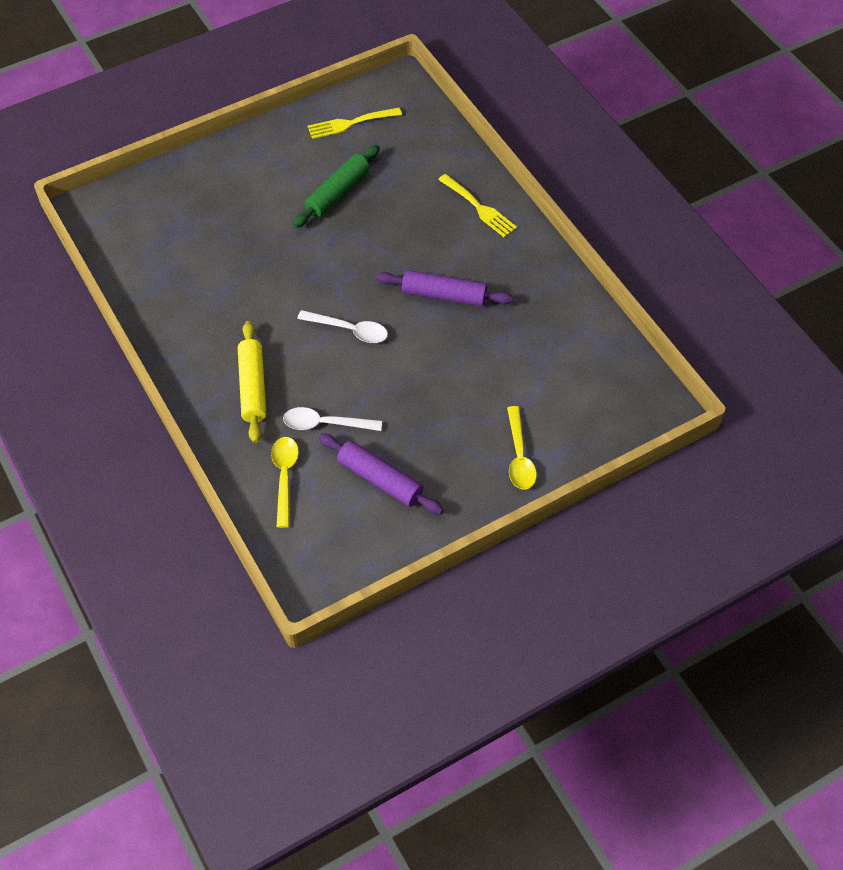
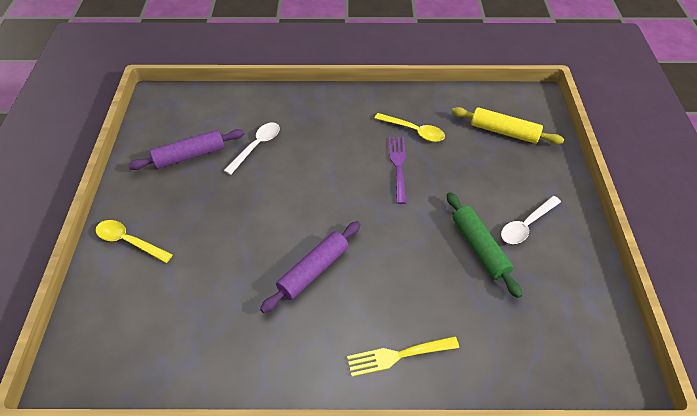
camera: 120 degrees right, 5 degrees down
(253, 387) = (317, 123): yellow rolling pin -> yellow rolling pin (504, 132)
(274, 287) = (398, 166): none -> purple fork
(284, 476) = (236, 113): yellow spoon -> yellow spoon (414, 131)
(350, 123) = (571, 298): yellow fork -> none
(350, 330) = (324, 192): white spoon -> white spoon (526, 225)

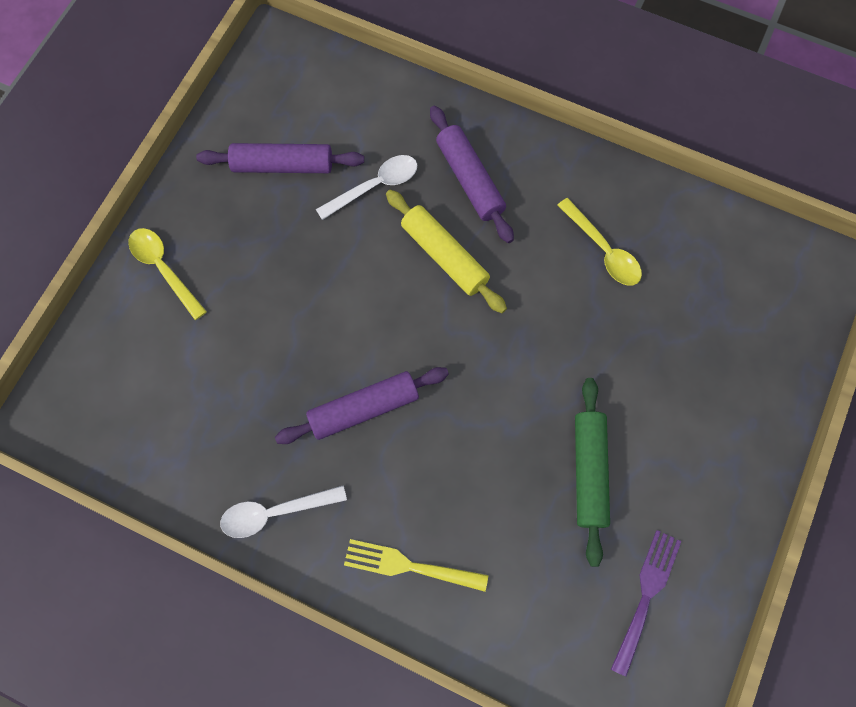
camera: 25 degrees right, 20 degrees up
(315, 124) = (470, 179): none -> purple rolling pin
(398, 166) = (549, 299): purple fork -> purple fork (646, 595)
(504, 132) = (734, 306): yellow rolling pin -> yellow rolling pin (444, 256)
(526, 225) = (671, 468): white spoon -> white spoon (274, 512)

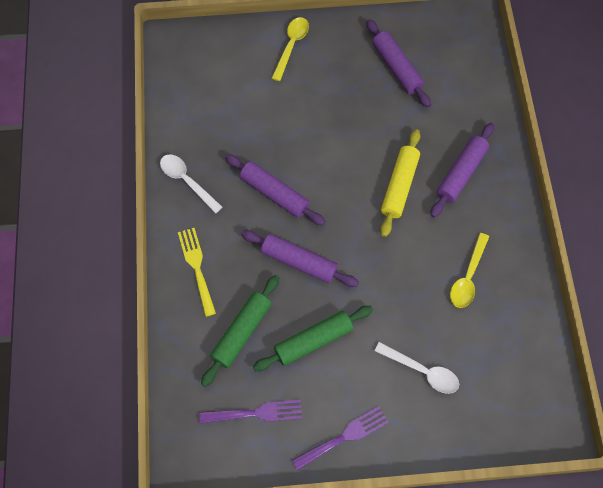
camera: 60 degrees right, 5 degrees down
(375, 186) = (419, 124): white spoon -> white spoon (422, 371)
(475, 431) = (299, 262): none -> purple rolling pin
(531, 555) = (241, 332): none -> green rolling pin
(727, 503) = (344, 436): none -> purple fork

